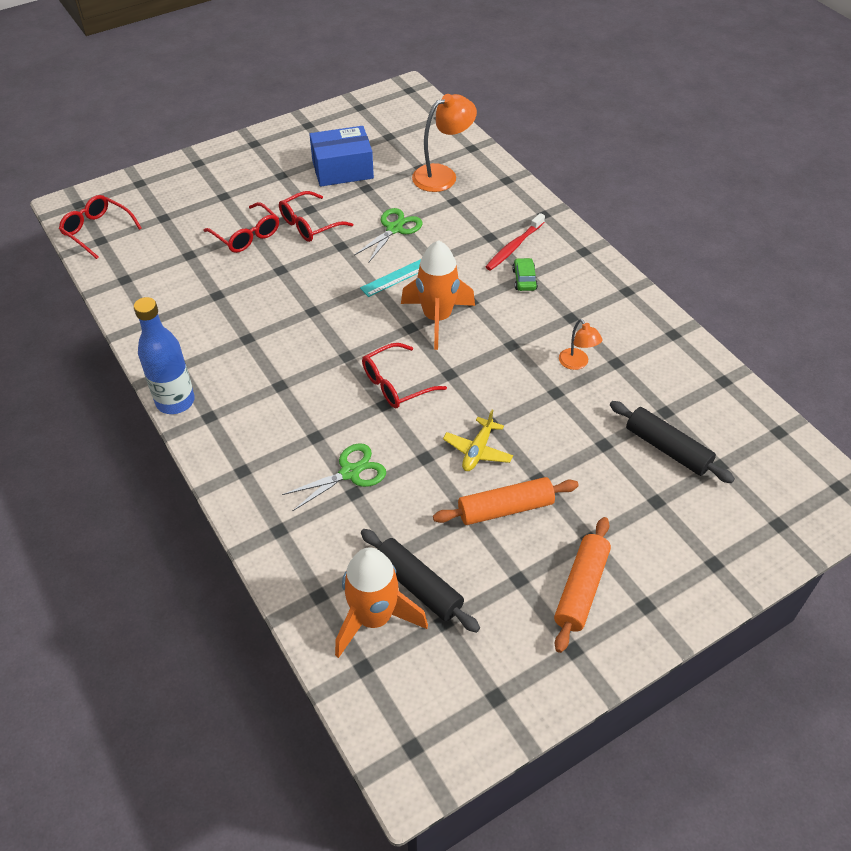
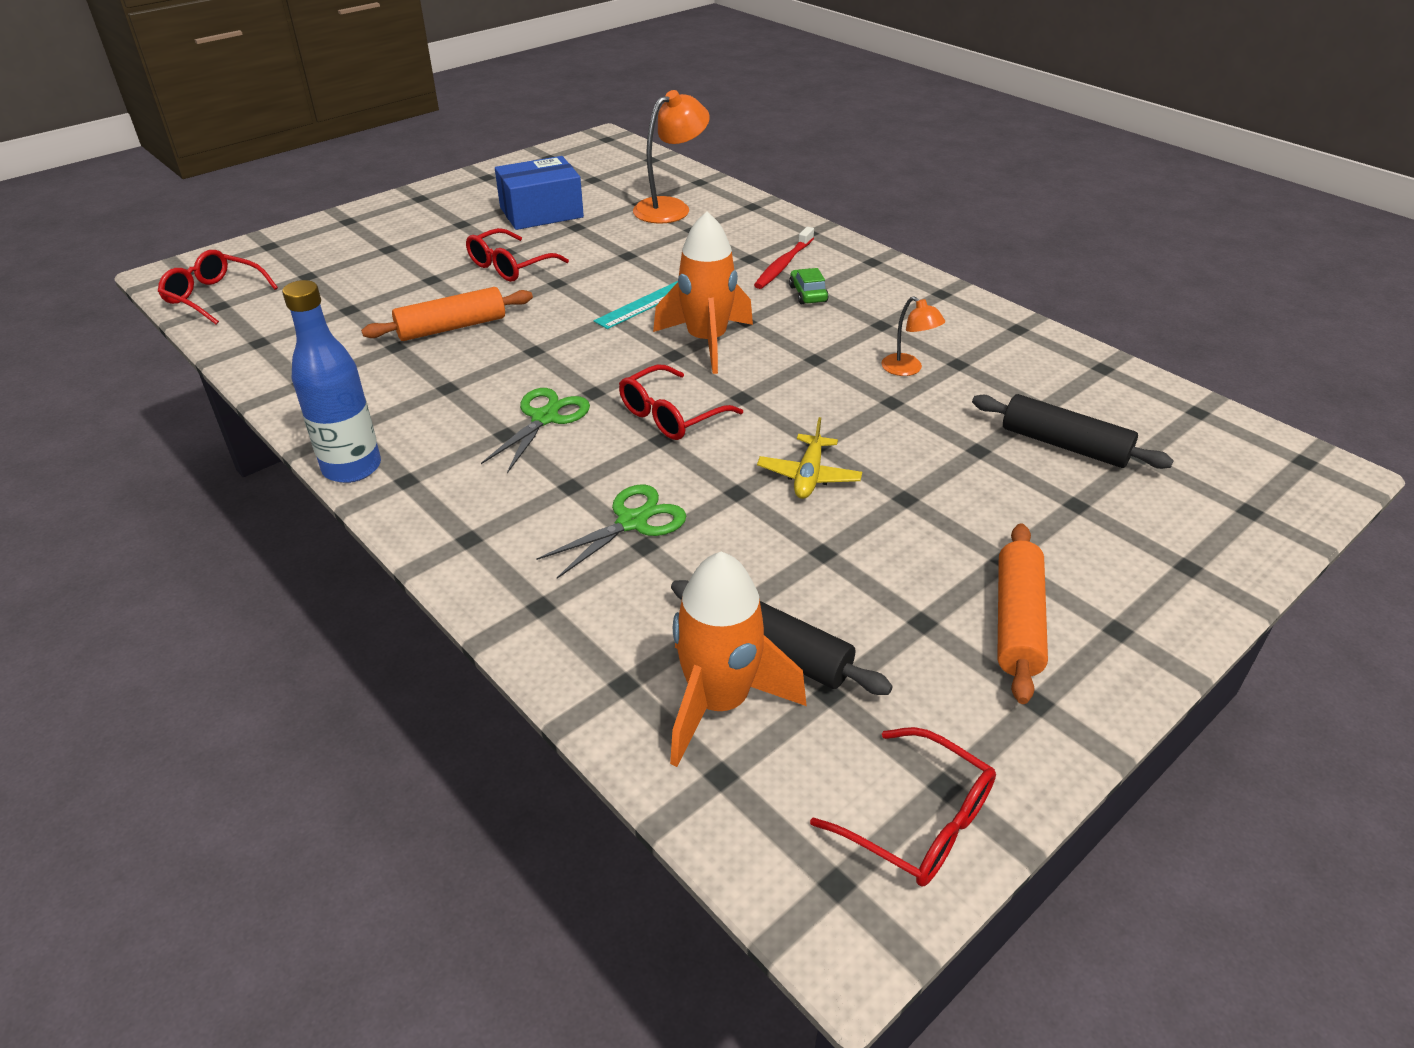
camera: 10 degrees left, 10 degrees down
(247, 236) = (427, 284): red glasses -> red glasses (919, 822)
(394, 229) = (624, 261): green scissors -> green scissors (545, 418)
(505, 508) = (871, 538): orange rolling pin -> orange rolling pin (452, 327)

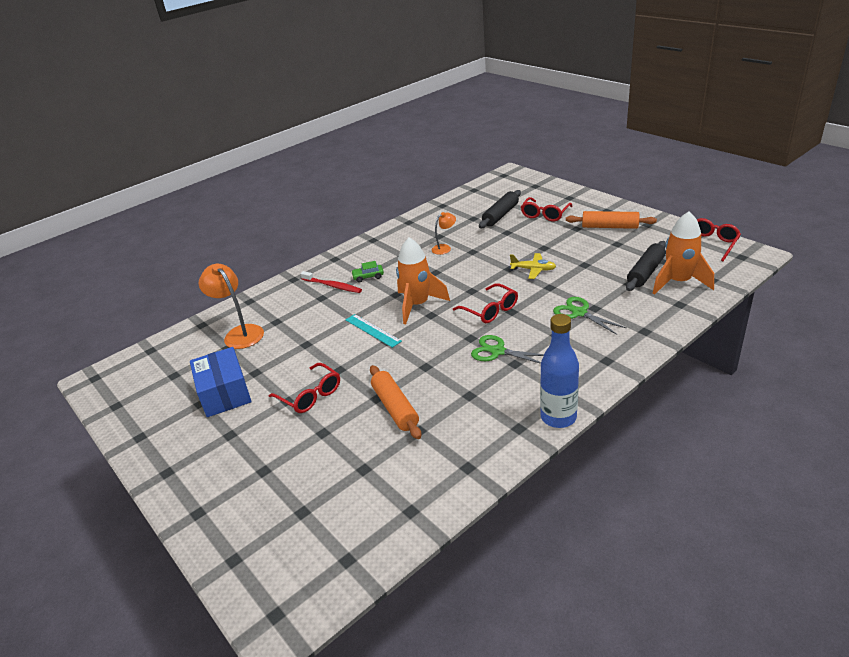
camera: 85 degrees left, 5 degrees down
(214, 296) = (329, 570): red glasses -> red glasses (544, 214)

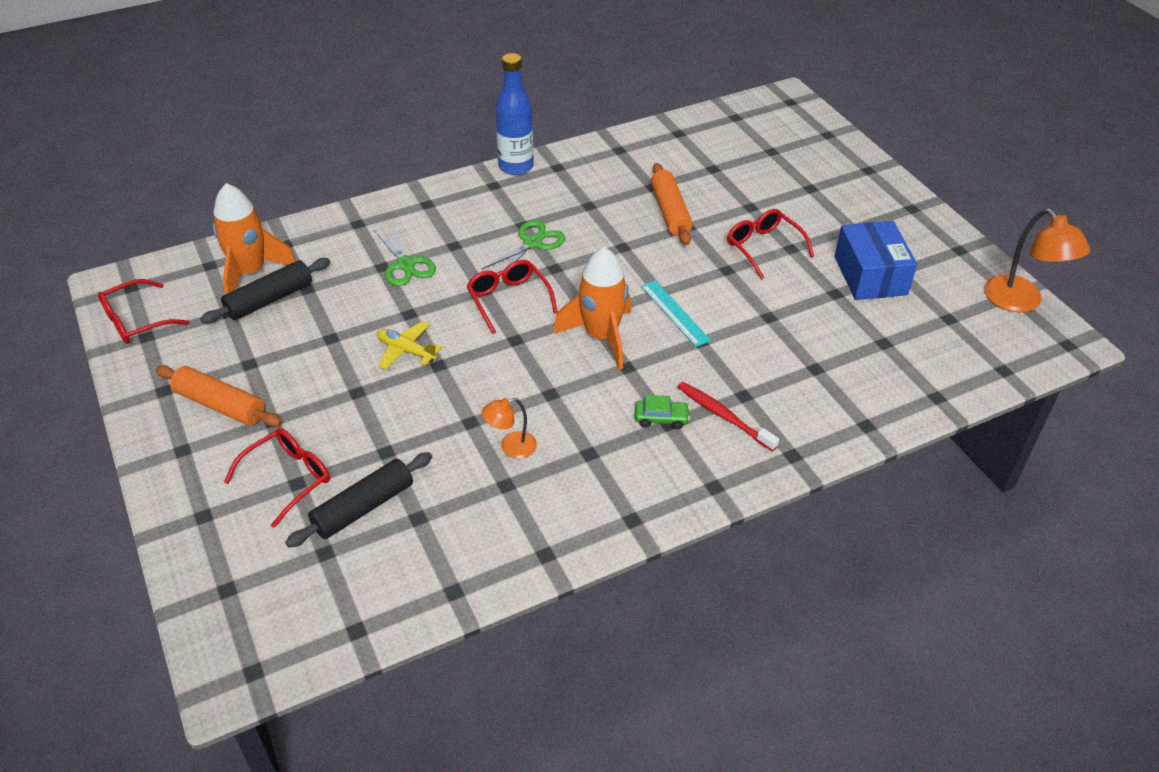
camera: 170 degrees left, 10 degrees up
(240, 333) = (869, 362): orange lamp -> orange lamp (1021, 302)
(497, 351) = (532, 243): green scissors -> green scissors turned 90 degrees counterclockwise

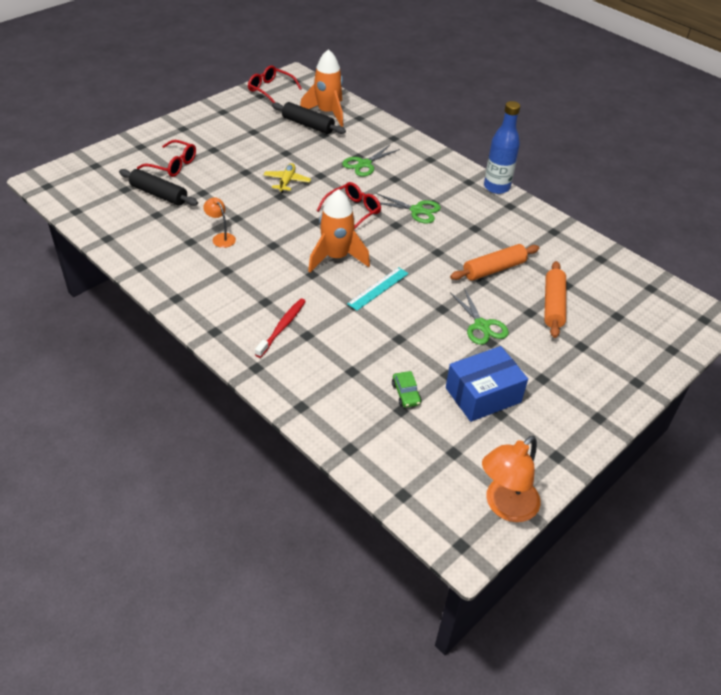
camera: 70 degrees right, 0 degrees up
(220, 405) = (218, 131): orange rolling pin -> orange rolling pin (553, 305)
(661, 418) = (269, 297): green car -> green car (406, 394)
(763, 247) = (481, 325): red glasses -> green scissors

